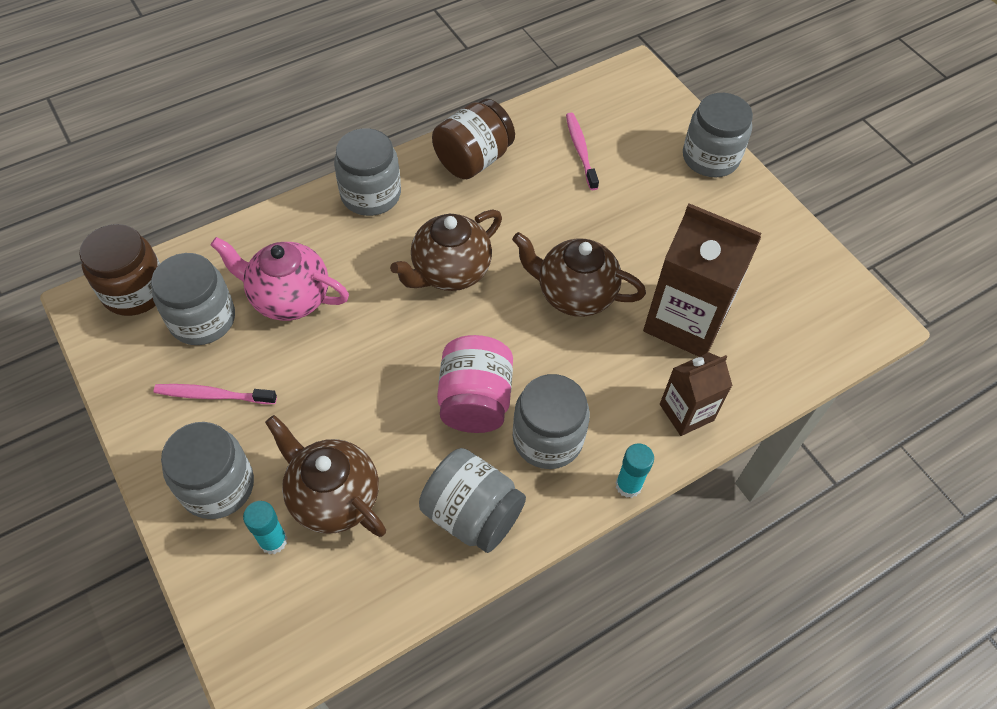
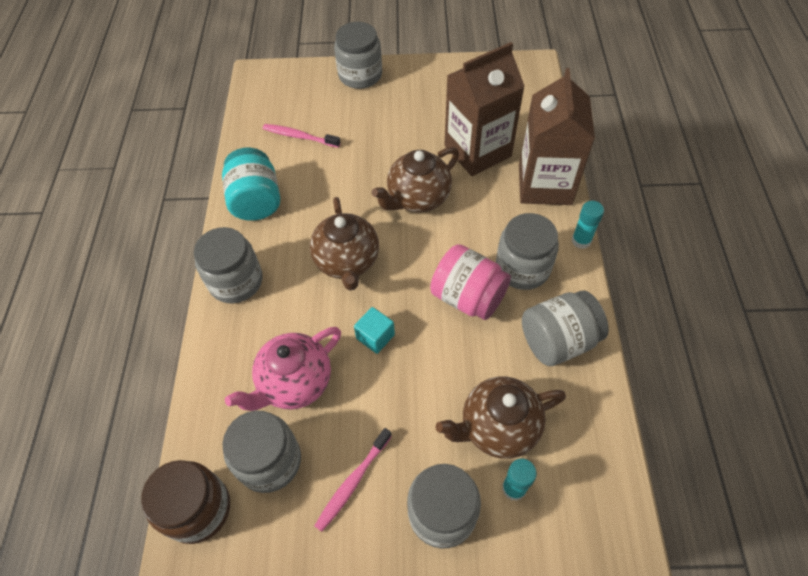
camera: 55 degrees left, 0 degrees up
(377, 339) = (375, 336): none -> turquoise cube
(473, 159) = (256, 201): brown jar -> turquoise jar
(686, 412) = (545, 184): brown carton -> brown carton, size x1.75

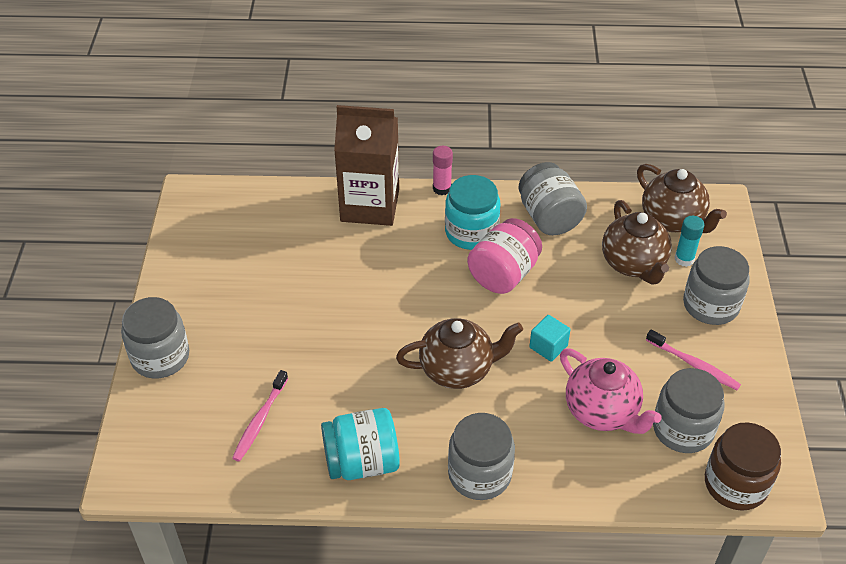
camera: 90 degrees left, 10 degrees down
(418, 198) = (376, 307): brown teapot -> brown teapot (672, 220)
(477, 151) = (315, 252): brown carton -> none
(522, 268) = (471, 232): grey jar -> turquoise jar
(581, 240) = (442, 188): turquoise glue stick -> pink glue stick

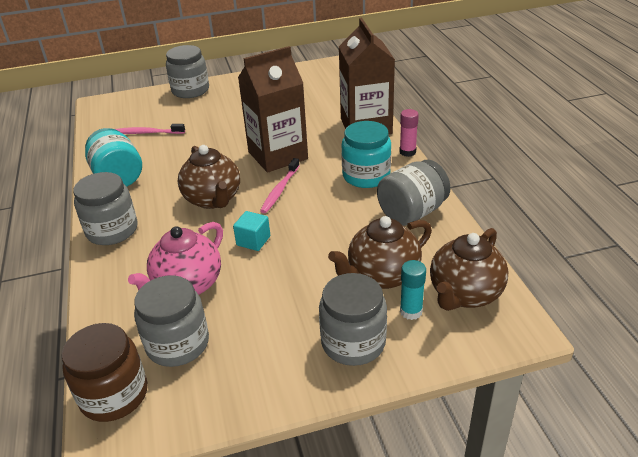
camera: 75 degrees right, 10 degrees down
(392, 295) = (277, 155): none -> brown carton
(503, 274) = (326, 201): pink jar -> none
(694, 365) = (263, 340): pink toothbrush -> pink toothbrush (280, 190)

